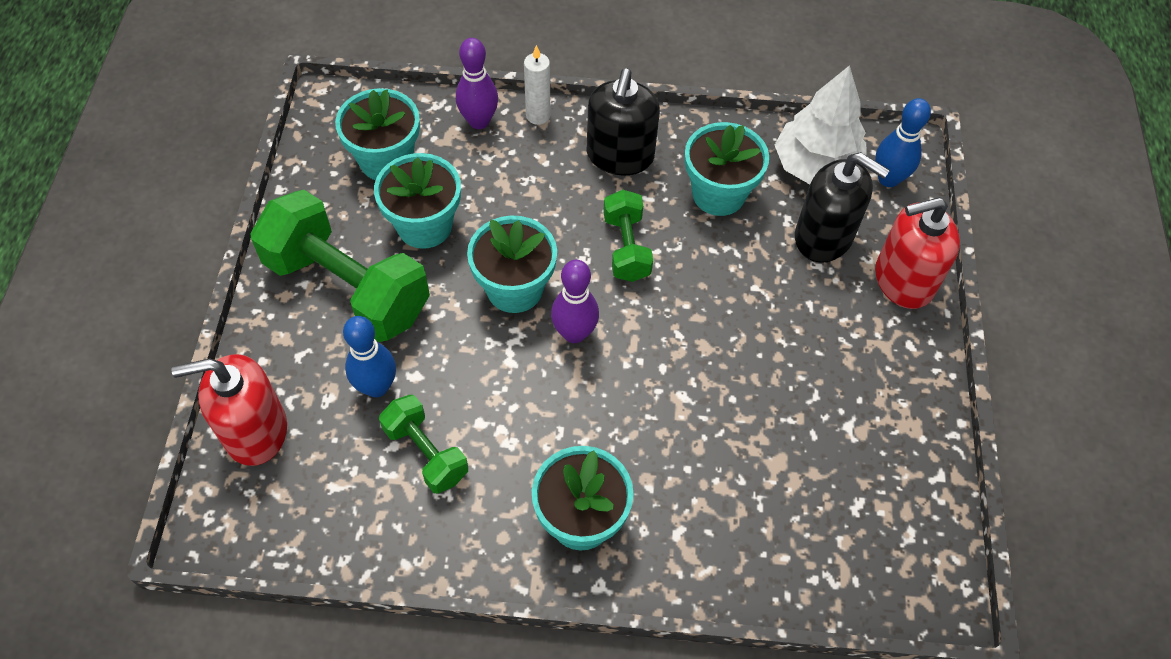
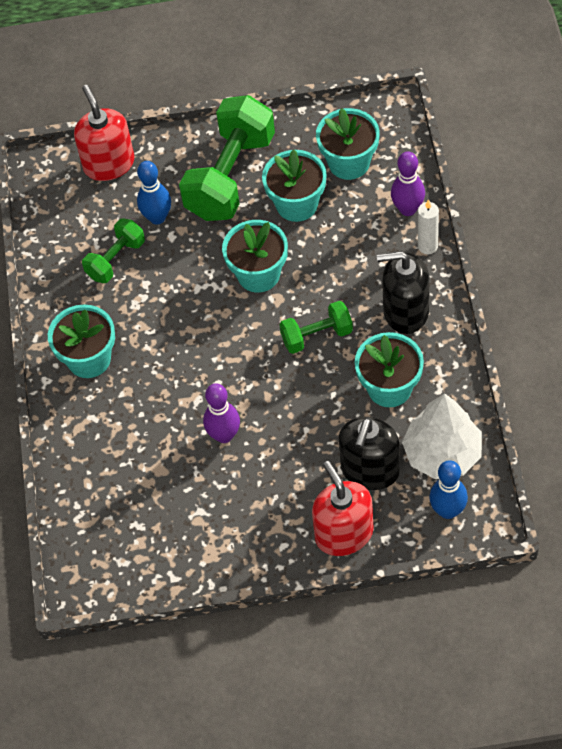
camera: 85 degrees right, 0 degrees up
(574, 333) = (231, 320): purple bowling pin -> purple bowling pin (224, 435)

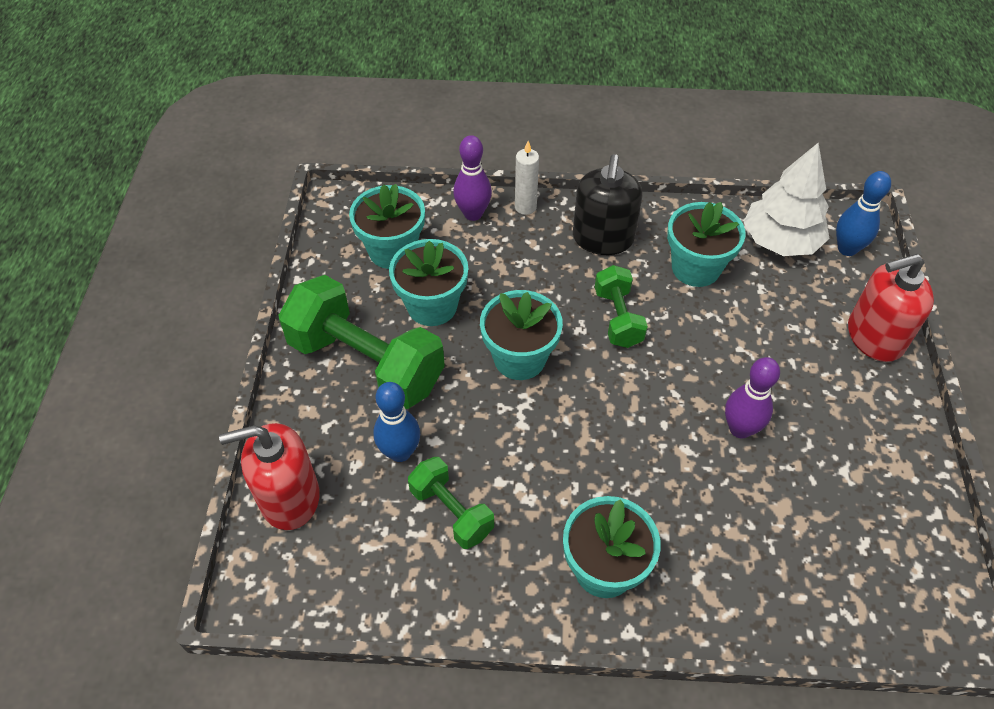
camera: 85 degrees left, 5 degrees down
(370, 470) = (796, 301): black soap dispenser -> none

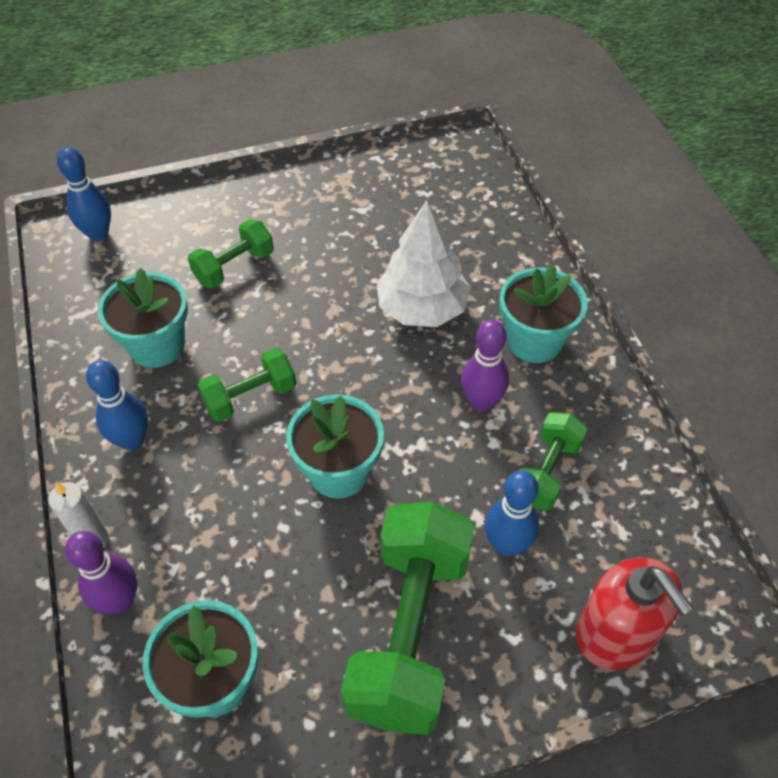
camera: 110 degrees left, 0 degrees up
(432, 306) = (295, 591): turquoise flower pot -> none
(603, 238) = (132, 440): black soap dispenser -> blue bowling pin
(740, 429) = (350, 278): purple bowling pin -> purple bowling pin (481, 402)
(779, 339) = (234, 267): none -> green dumbbell
(780, 241) = (98, 284): white tree -> white tree (422, 308)
(874, 337) = (209, 205): red soap dispenser -> none

